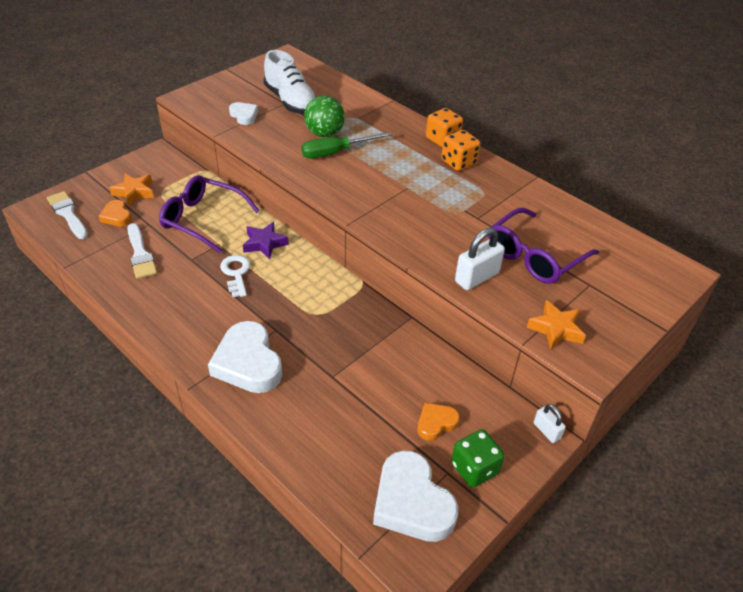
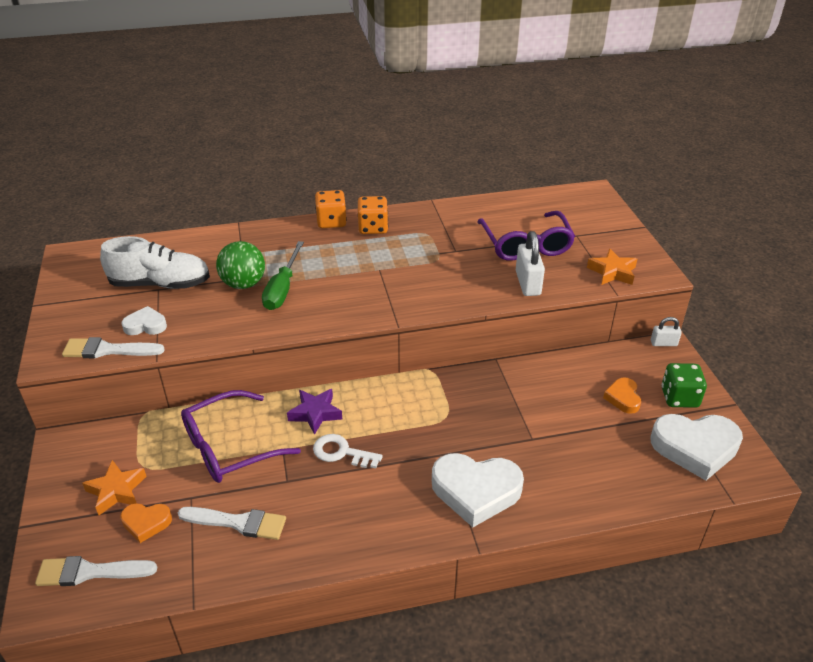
camera: 55 degrees left, 5 degrees down
(208, 113) = (108, 350): none -> white brush

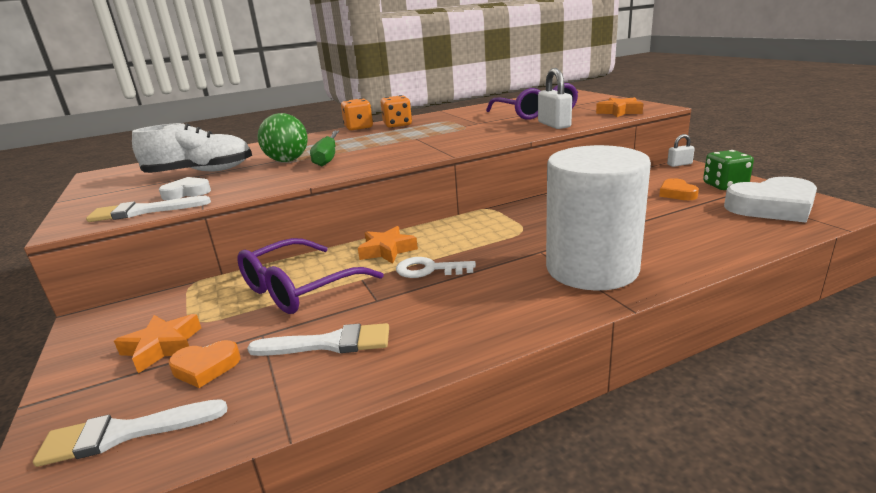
camera: 10 degrees left, 15 degrees down
(315, 413) = (387, 250): purple star -> orange star
(476, 491) = (591, 269): white heart -> white cylinder

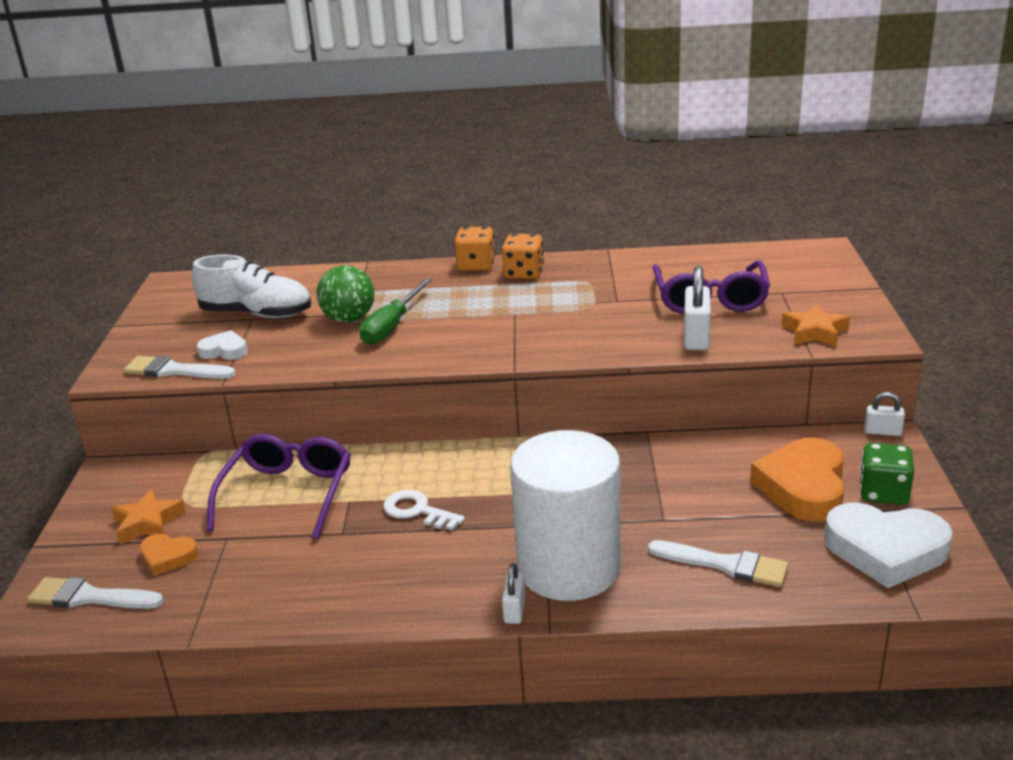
camera: 25 degrees right, 5 degrees up
(299, 288) = (288, 493): purple glasses -> purple glasses turned 120 degrees clockwise
(329, 343) = (270, 568): white brush -> white brush (725, 565)
(387, 250) = (401, 469): orange star -> none
(587, 305) = (514, 610): none -> white padlock
(677, 193) = (803, 486): orange heart -> orange heart, size x1.93

